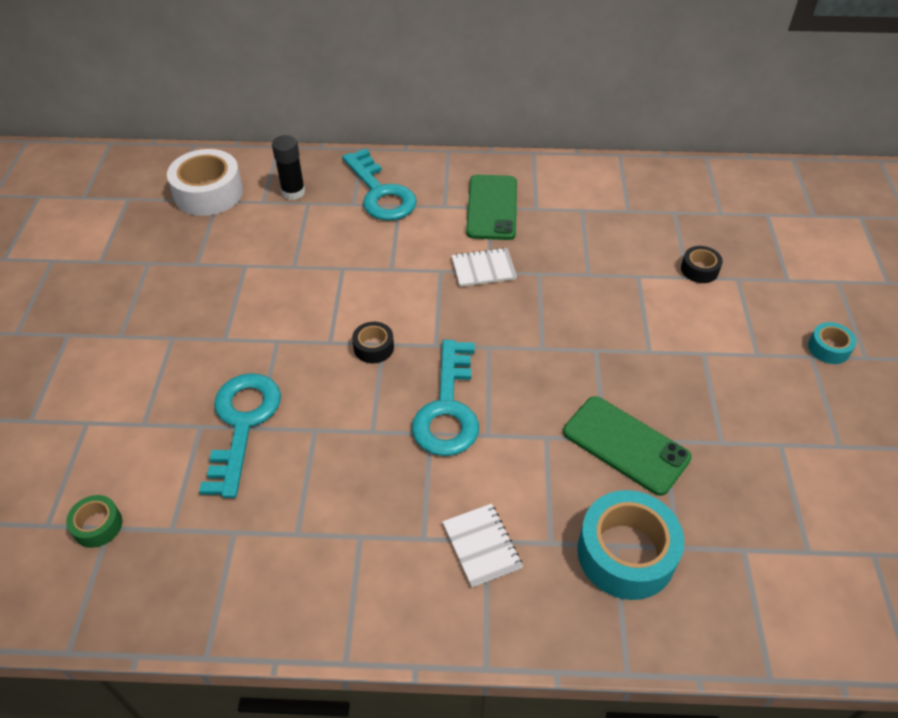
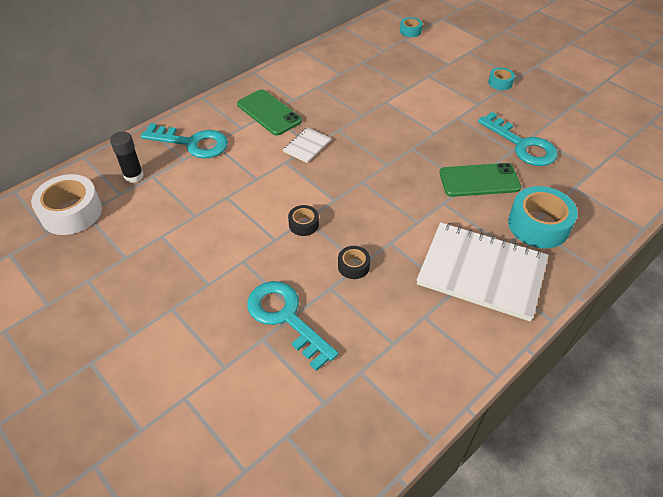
camera: 45 degrees left, 0 degrees up
(98, 525) = (278, 441): green tape -> none
(448, 408) = (382, 224): turquoise key -> turquoise key (522, 145)
(481, 546) = (481, 272): white notebook -> white notebook, size x2.26
(699, 270) = (408, 82): black tape -> black tape (353, 266)
(790, 209) = (410, 31): none -> turquoise tape

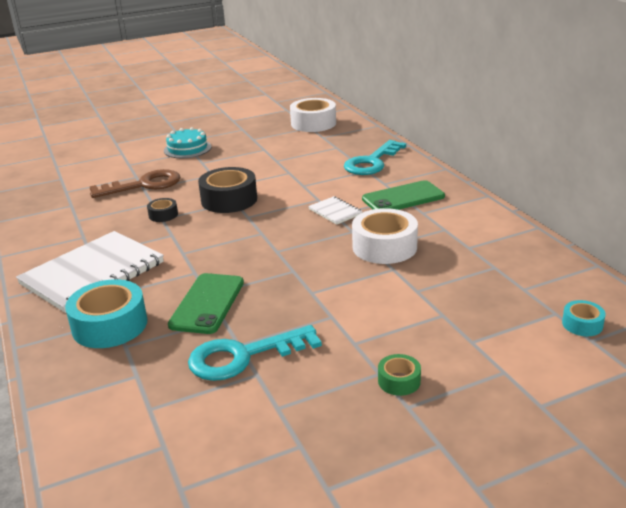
camera: 110 degrees right, 20 degrees down
(134, 176) = (341, 141): black glue stick -> none
(162, 318) = (187, 149): none -> turquoise cake
(286, 318) = (144, 185): turquoise key -> brown key
(303, 224) = (229, 200): black tape -> black tape, size x2.00
(356, 110) = (384, 247): none -> white tape
(500, 83) = (399, 381): turquoise tape -> green tape

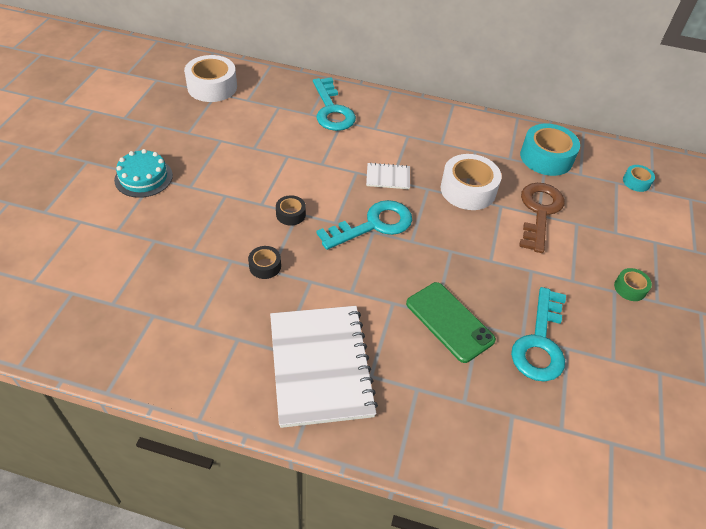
camera: 55 degrees left, 20 degrees up
(110, 325) = (423, 396): turquoise tape -> turquoise tape (546, 157)
(144, 185) = (182, 245): brown key -> brown key (539, 212)
(229, 200) = (290, 214): black tape -> black tape, size x0.50
(269, 230) = (373, 225): none -> turquoise key
(403, 198) = (409, 136): green phone -> none

